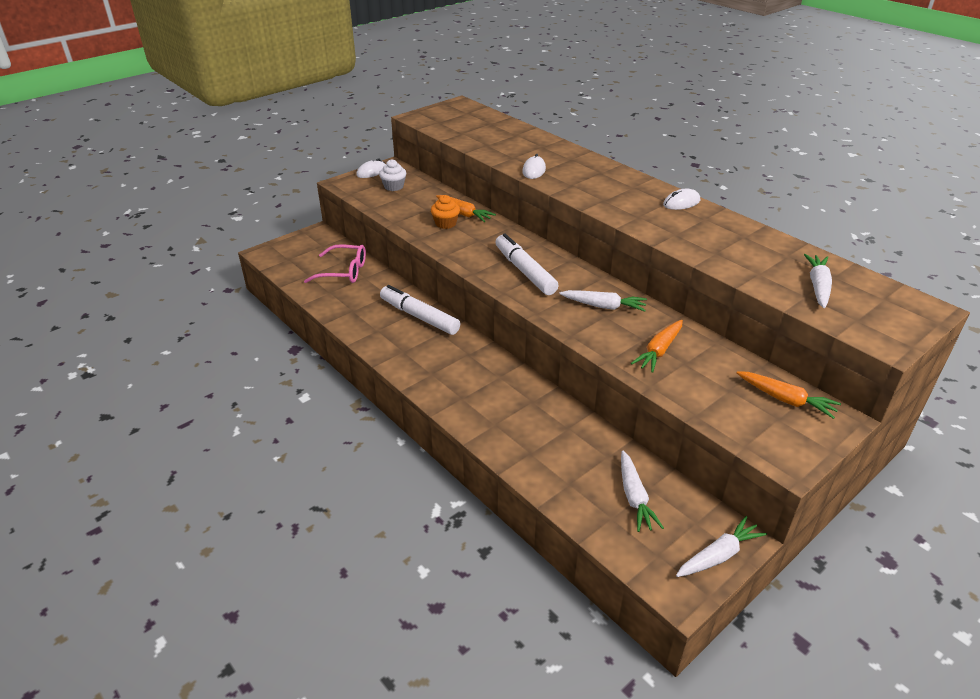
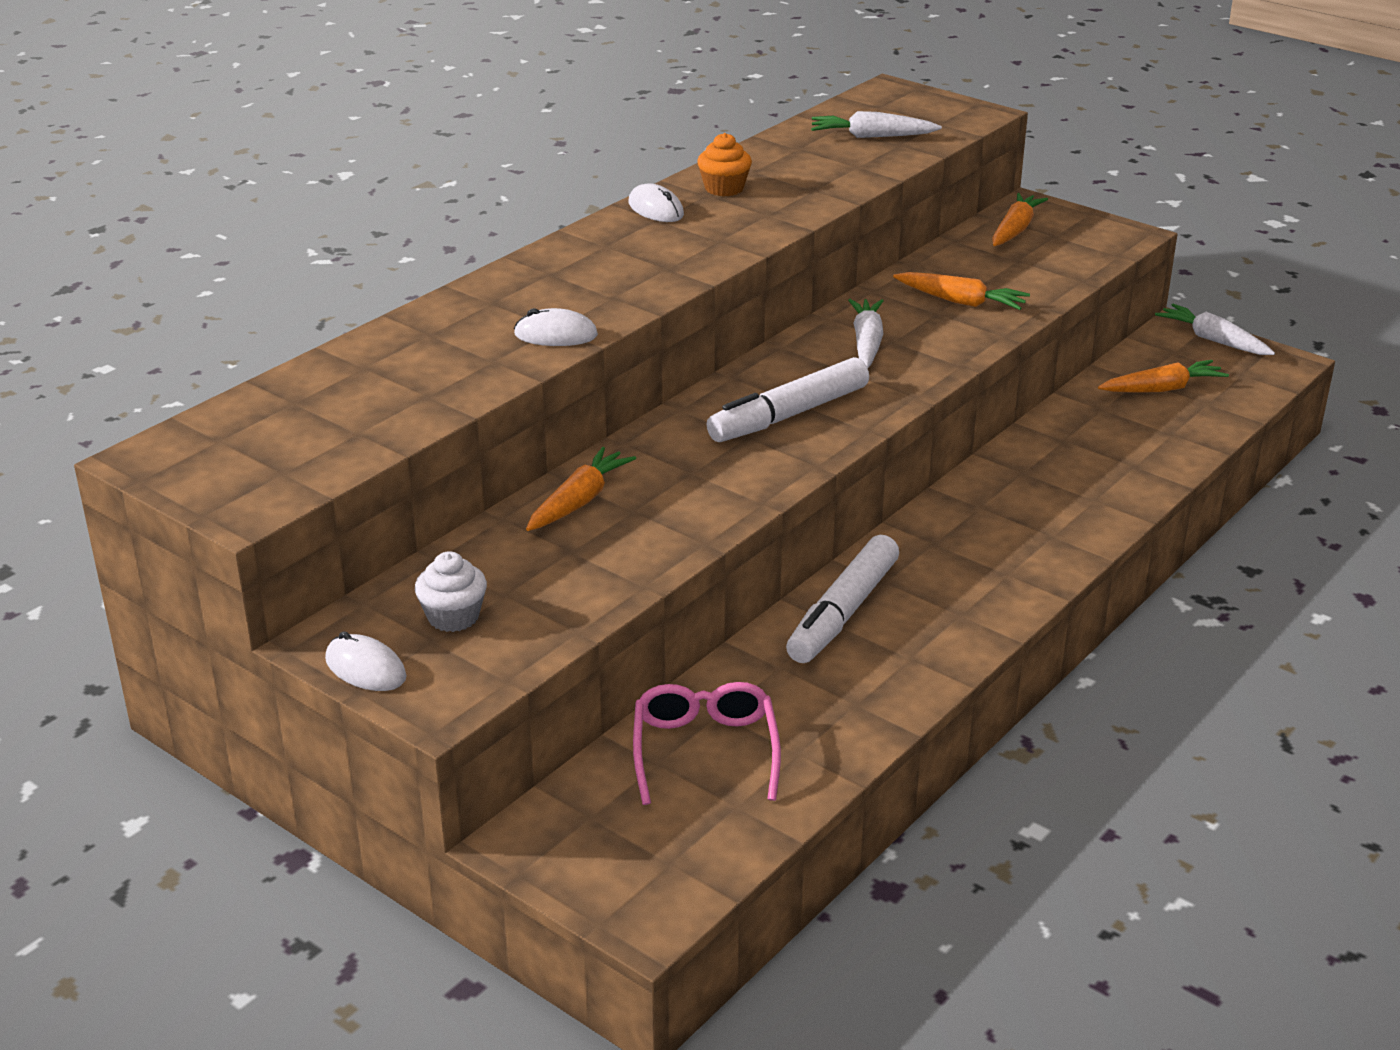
camera: 100 degrees left, 5 degrees down
(445, 223) = (630, 518): orange cupcake -> orange cupcake (724, 188)
(634, 497) = (1162, 389): white carrot -> orange carrot

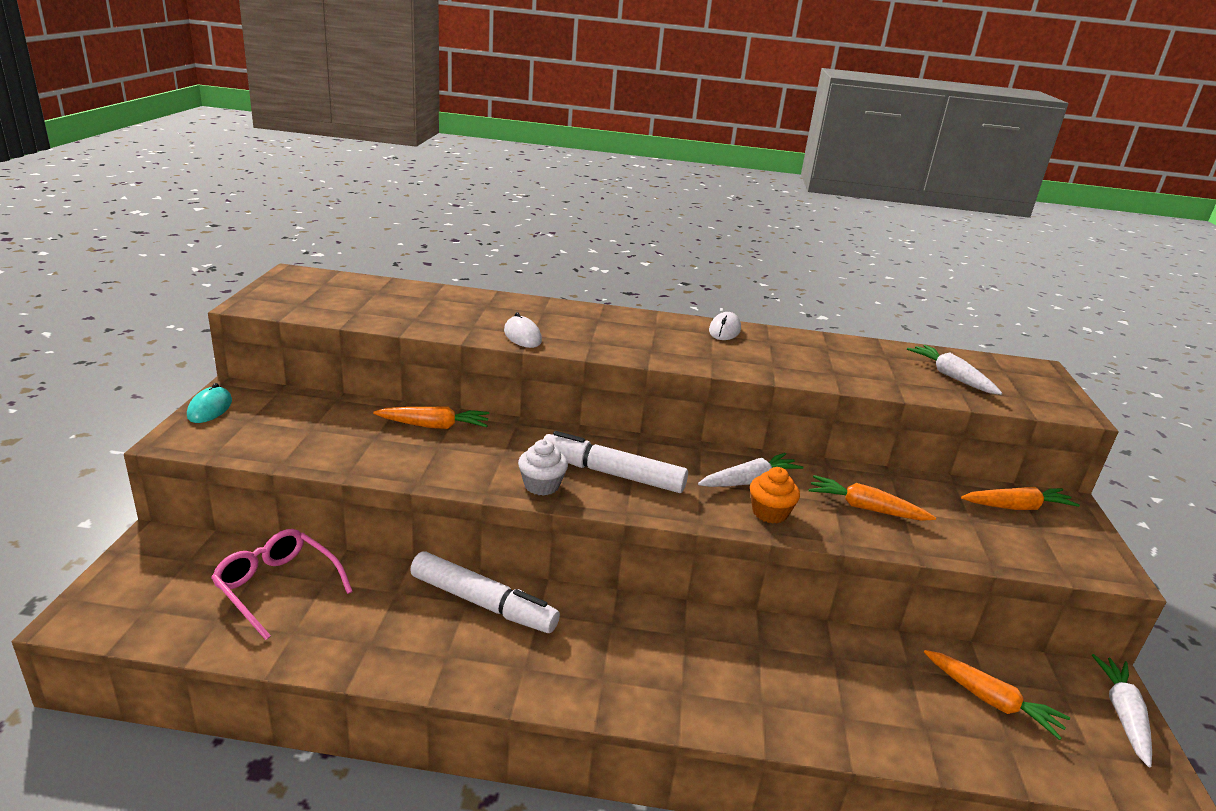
camera: 55 degrees right, 5 degrees down
(365, 668) = (210, 408): white mouse -> turquoise mouse
(453, 617) = (277, 420): white cupcake -> white cupcake (541, 485)
(705, 751) = (277, 587): pink glasses -> pink glasses turned 105 degrees counterclockwise
(724, 188) = (786, 344): orange cupcake -> orange cupcake (769, 513)
(843, 612) = (483, 603): white marker -> white marker turned 150 degrees counterclockwise
(960, 301) = (865, 508): orange carrot -> orange carrot turned 120 degrees clockwise

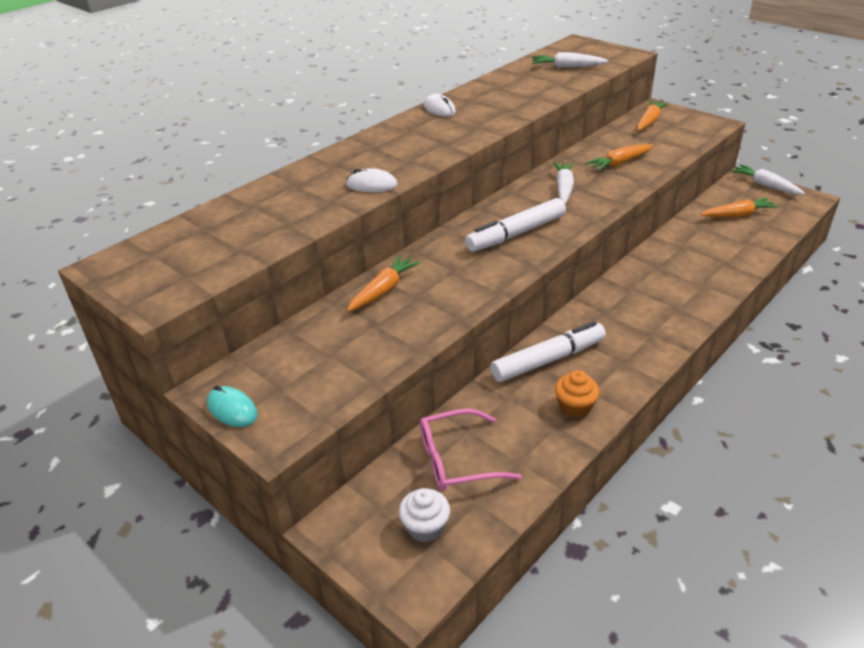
camera: 50 degrees left, 10 degrees up
(541, 485) = (508, 266): white cupcake -> white cupcake (425, 527)
(769, 513) = (602, 194): orange cupcake -> orange cupcake (575, 407)

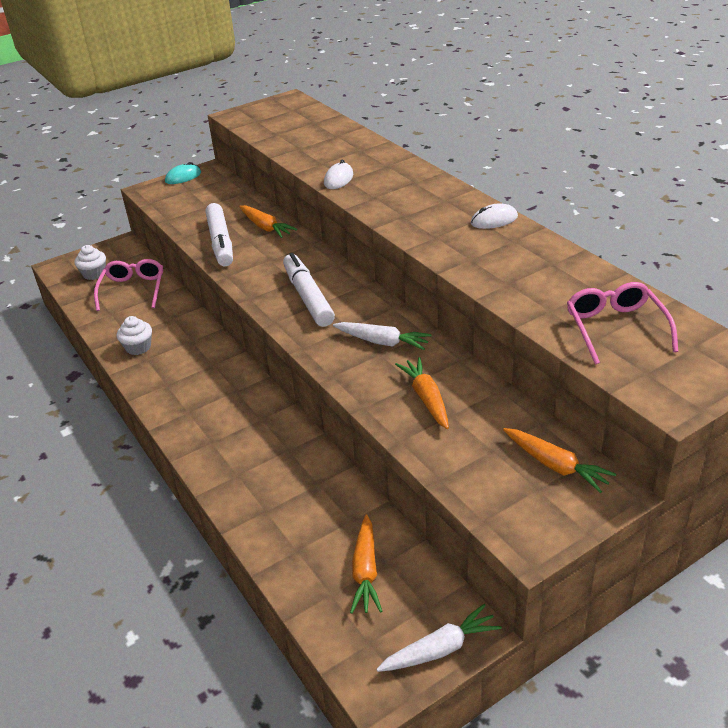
camera: 105 degrees right, 0 degrees up
(548, 360) = (197, 344): white marker -> white marker (220, 242)
(567, 67) = (615, 328): white carrot -> pink glasses
(575, 407) = (138, 347): orange cupcake -> white cupcake

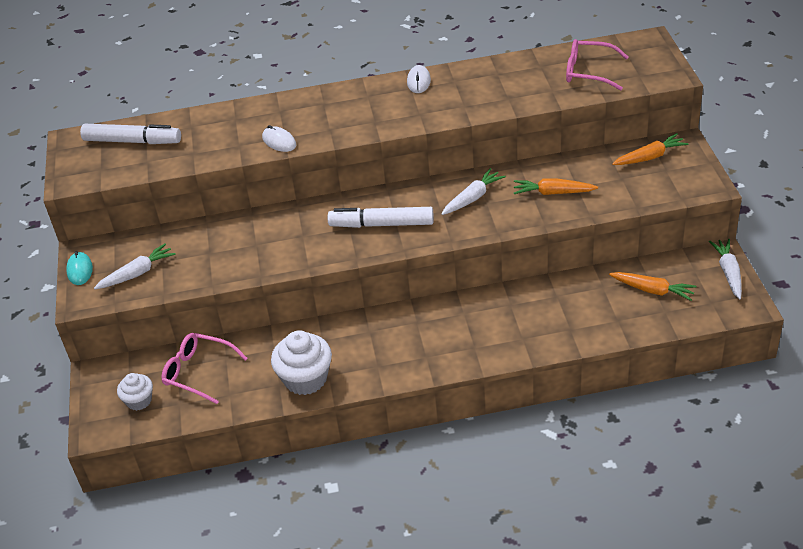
camera: 65 degrees left, 5 degrees up
(138, 347) = (305, 379): white cupcake -> white cupcake, size x1.70
(188, 200) = (137, 273): none -> white carrot
(220, 242) = (244, 262): white marker -> white marker (132, 141)
(265, 227) = (242, 229): orange carrot -> none

